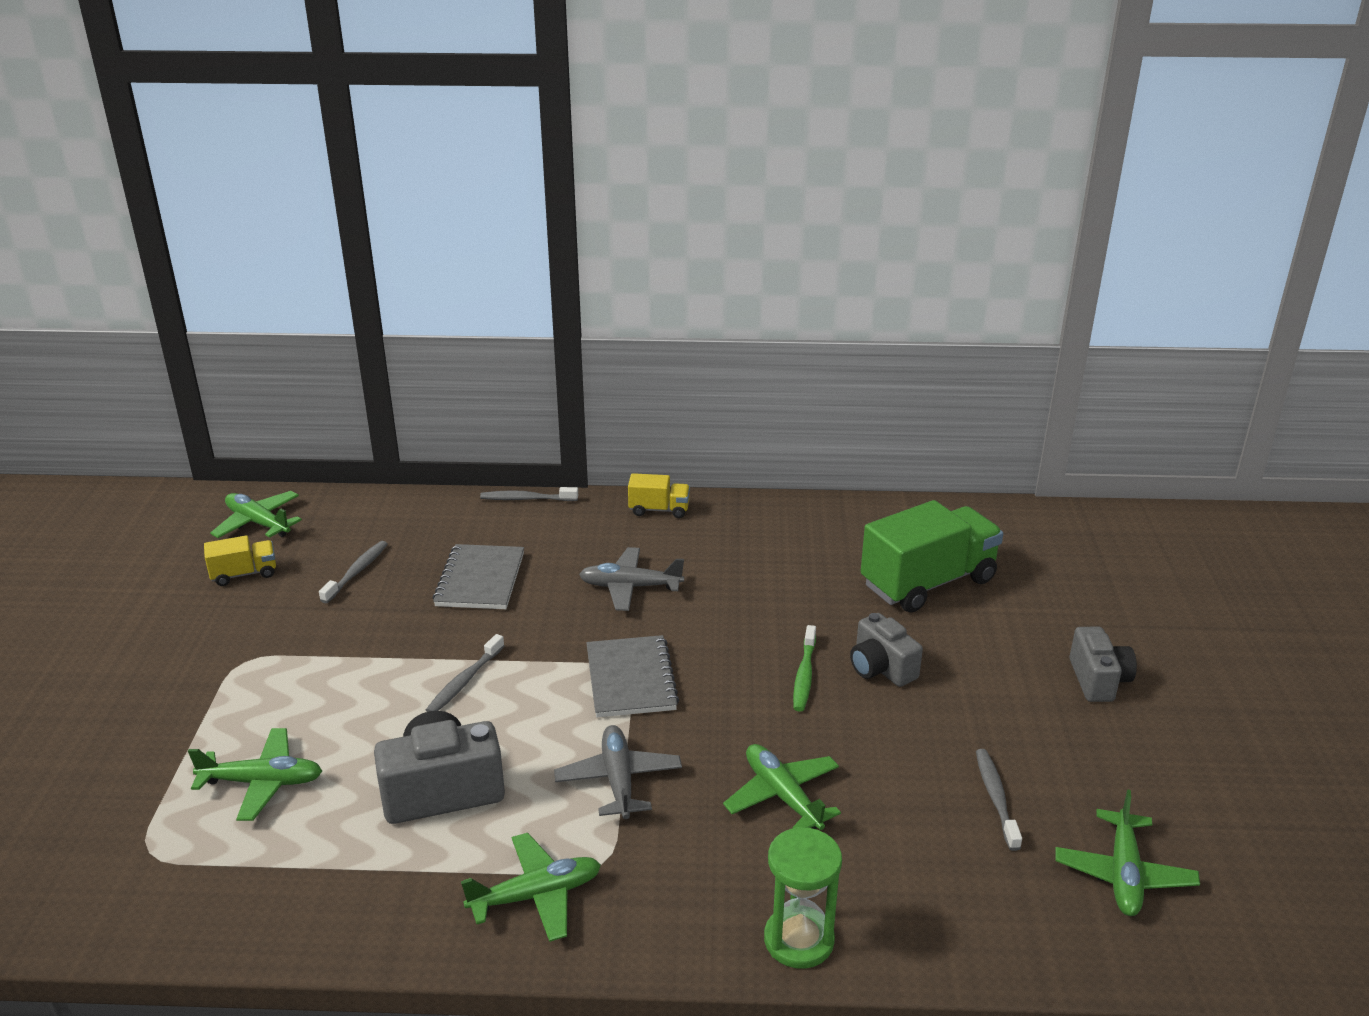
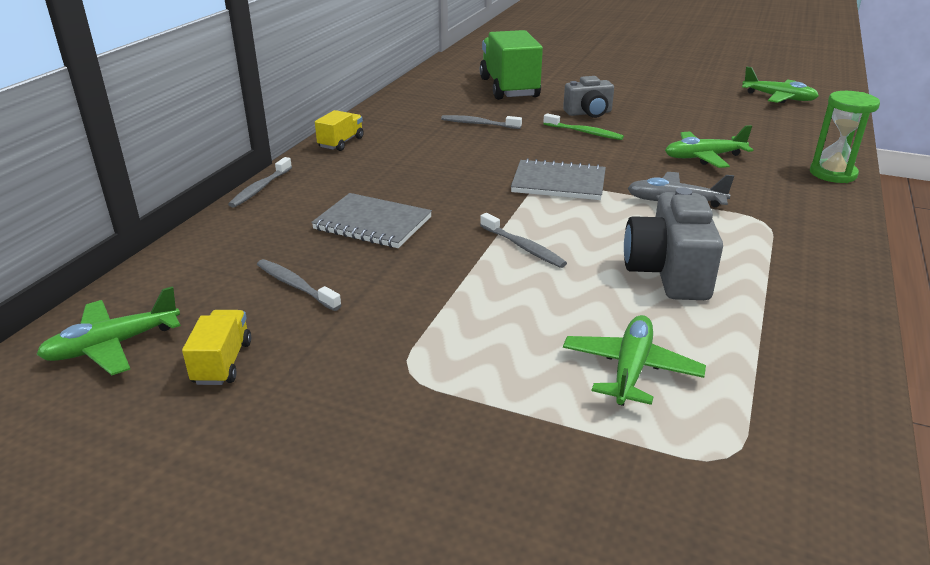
camera: 70 degrees left, 0 degrees up
(536, 896) = (796, 247): green plane -> none
(630, 587) = (439, 167): grey plane -> none
(996, 798) = (717, 110): grey toothbrush -> grey toothbrush (479, 124)
(1098, 680) = (626, 73): grey camera -> none

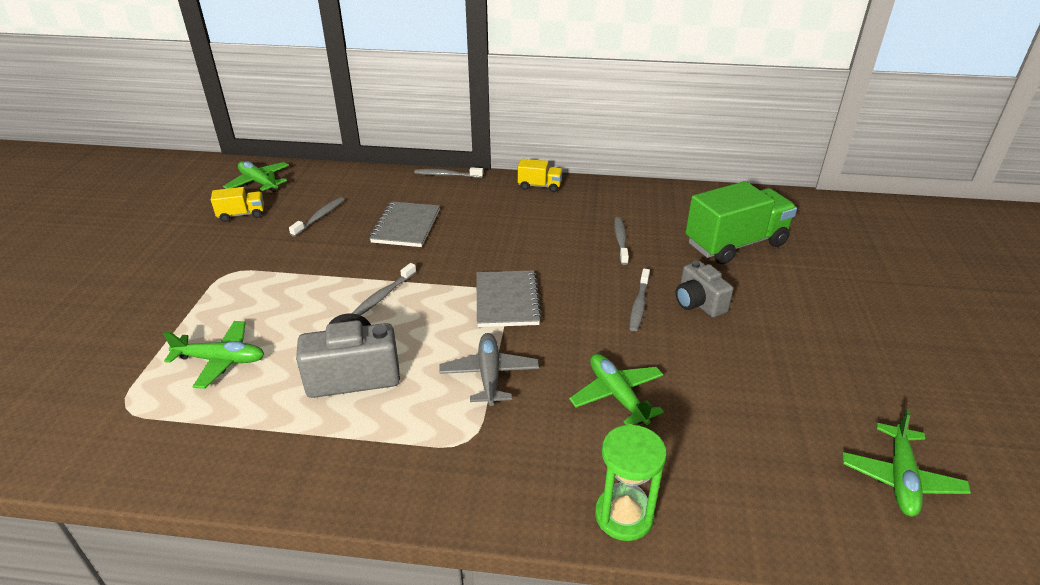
camera: 75 degrees right, 5 degrees up
(584, 132) = (639, 305): green toothbrush -> grey toothbrush

